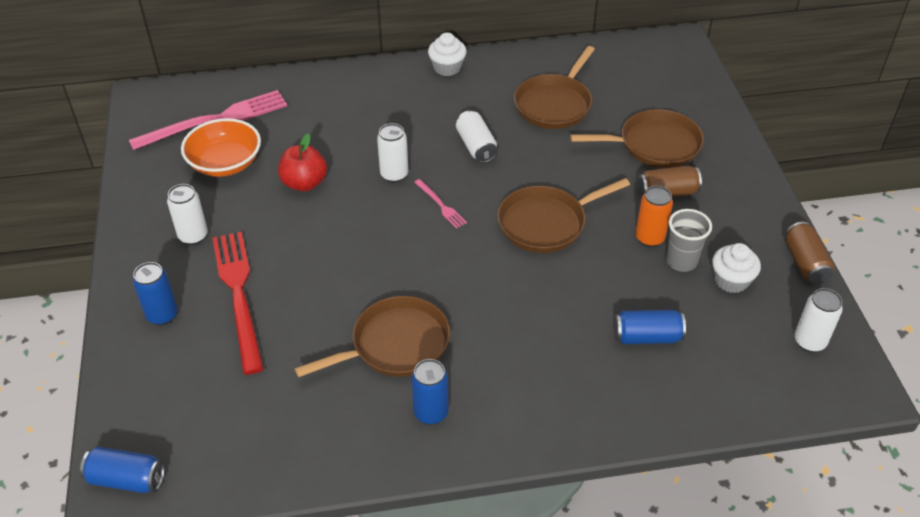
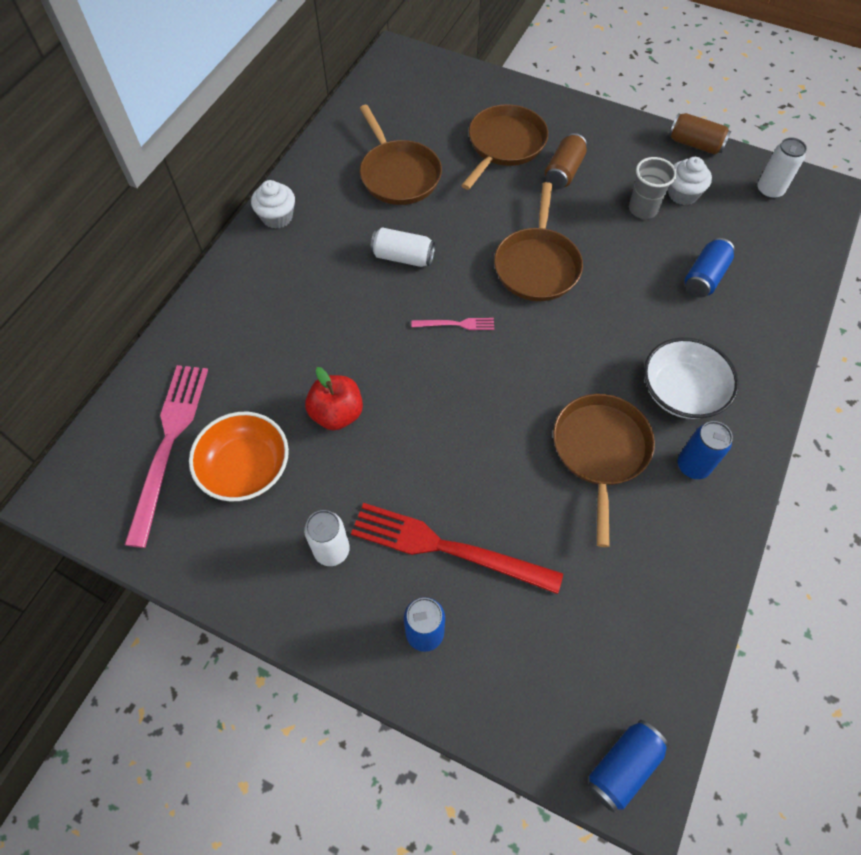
camera: 55 degrees left, 15 degrees up
(394, 175) = (387, 336): white can -> none
(502, 373) = (681, 392): none -> white bowl
(649, 238) = (604, 212): orange can -> none

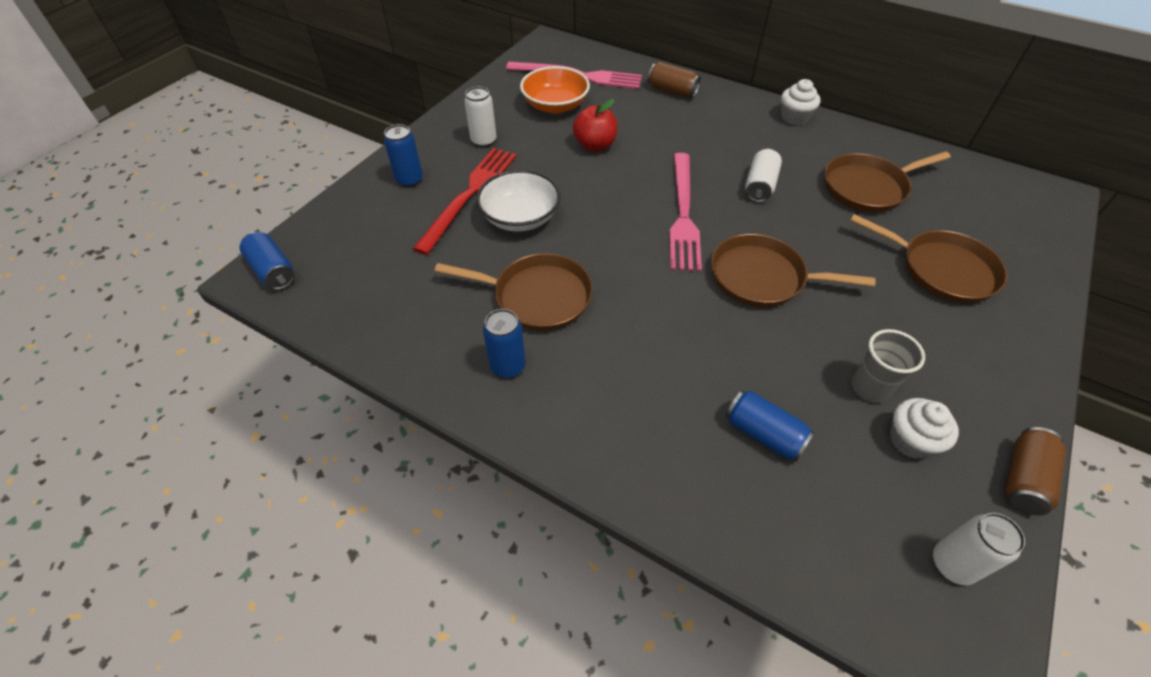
camera: 95 degrees right, 10 degrees down
(456, 324) = (683, 214): pink fork -> pink fork, size x2.20
(563, 172) = (914, 318): brown can -> brown can (672, 91)
(681, 392) = (597, 375): white bowl -> white bowl (520, 217)

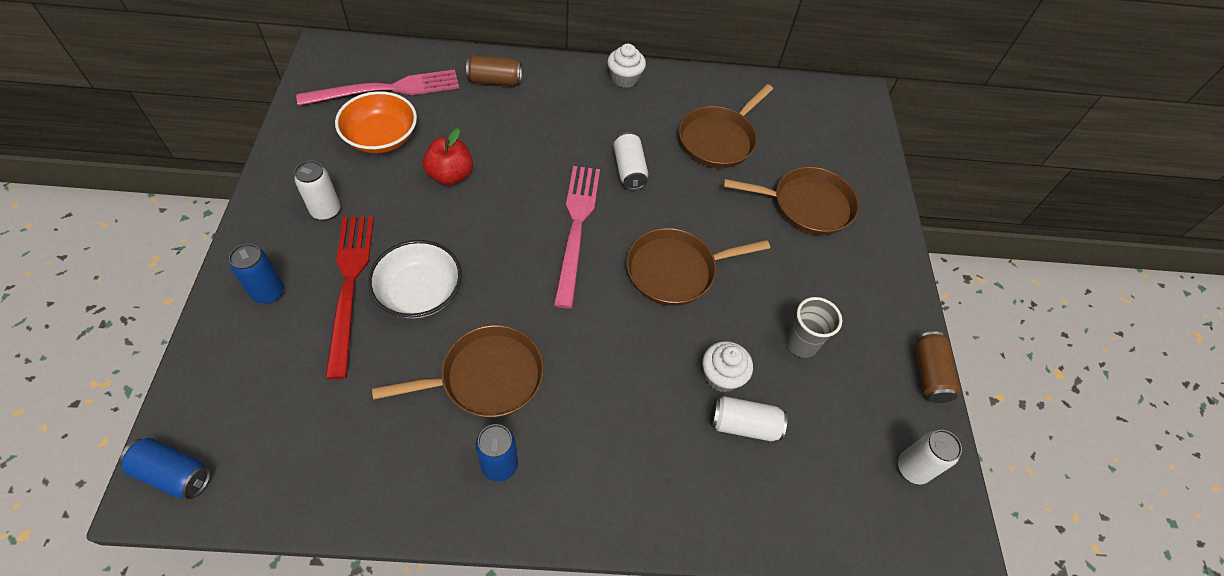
camera: 35 degrees left, 5 degrees up
(683, 214) = (576, 228): pink fork -> pink fork turned 150 degrees counterclockwise
(763, 434) = (744, 425): blue can -> white can
(911, 440) = (847, 377): white cupcake -> white cupcake (722, 376)

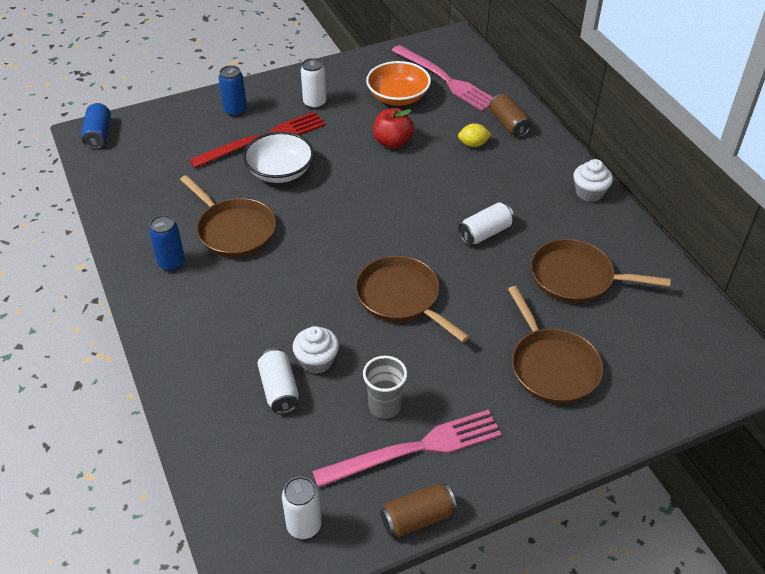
camera: 70 degrees right, 10 degrees down
(503, 118) = (473, 144): none -> yellow lemon
(576, 228) = (398, 225): pink fork -> pink fork (415, 449)

